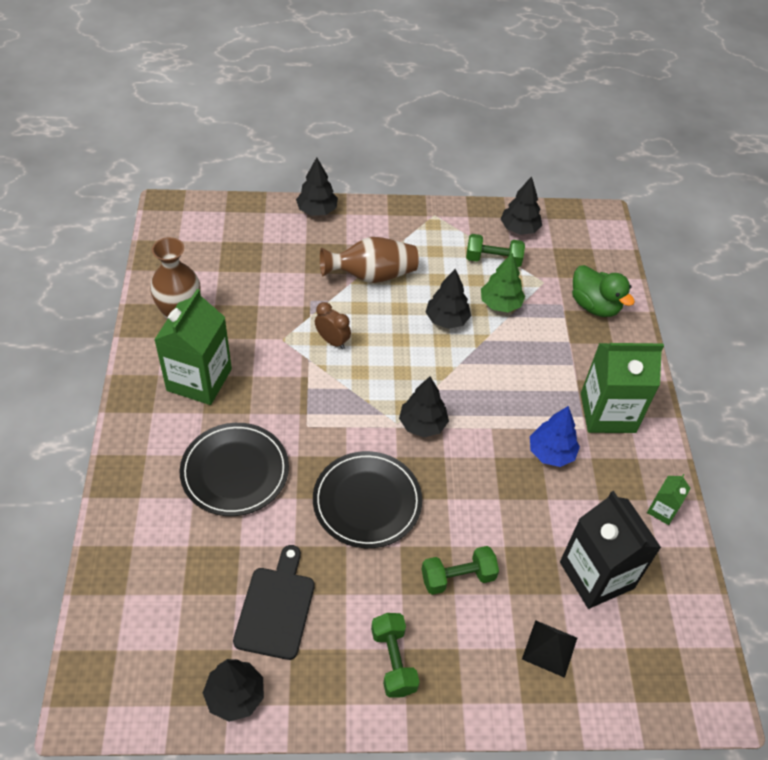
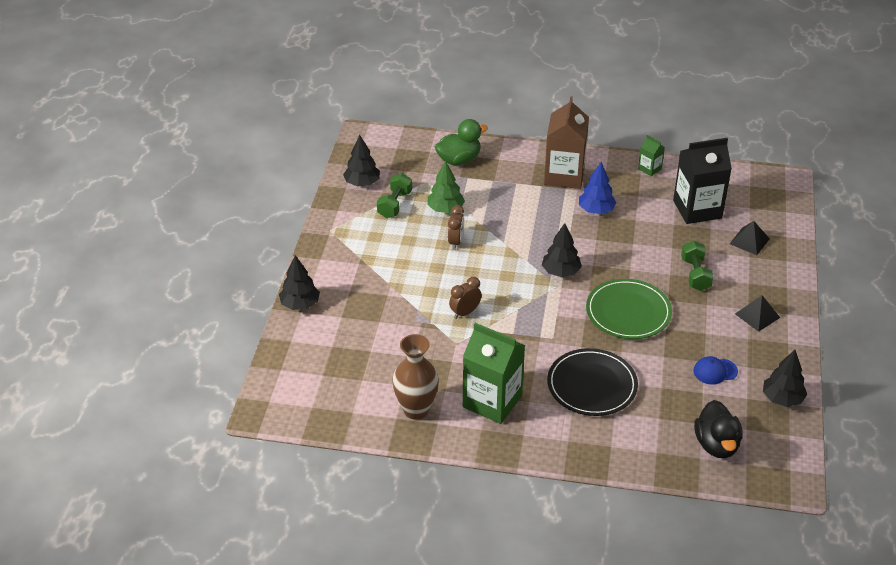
camera: 75 degrees left, 10 degrees down
(147, 613) = (716, 445): none -> black duck
(276, 608) = (715, 371): black cutting board -> blue cap
(367, 501) = (628, 312): black plate -> green plate
(372, 275) = (394, 279): brown vase -> none
(393, 661) = (757, 315): green dumbbell -> black pyramid
(447, 319) = (456, 242): black tree -> brown clock
(607, 412) = (564, 175): green carton -> brown carton

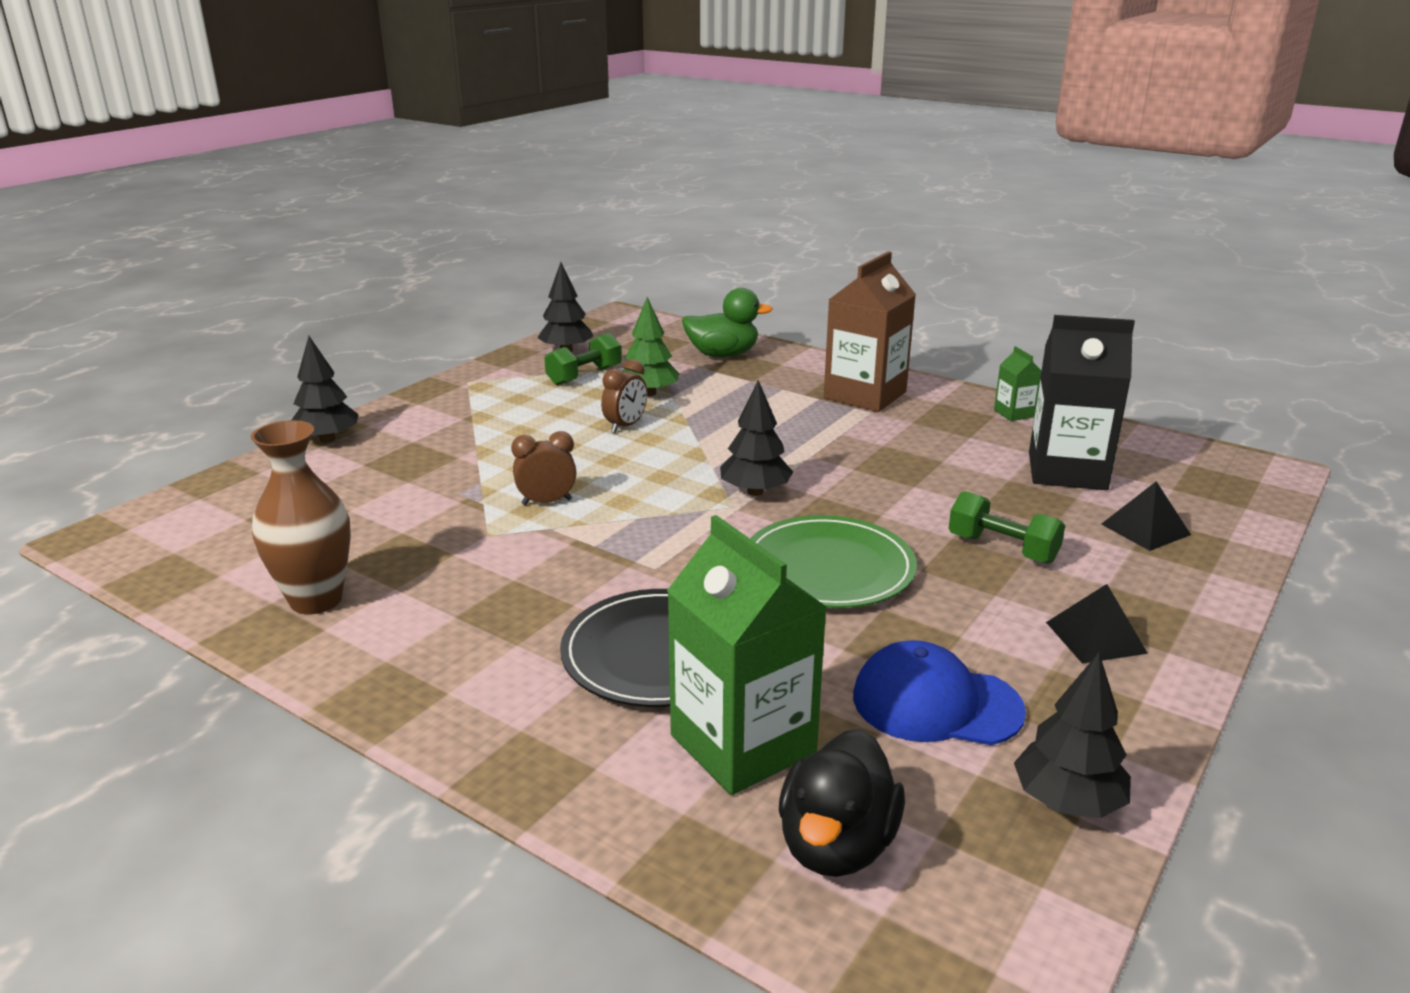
camera: 25 degrees right, 15 degrees down
(492, 401) = (453, 625): green carton -> green carton (743, 744)
(596, 210) = (883, 438): blue tree -> none
(695, 274) = (1002, 549): green dumbbell -> green dumbbell turned 75 degrees counterclockwise
(715, 371) = (936, 703): blue cap -> blue cap, size x1.63

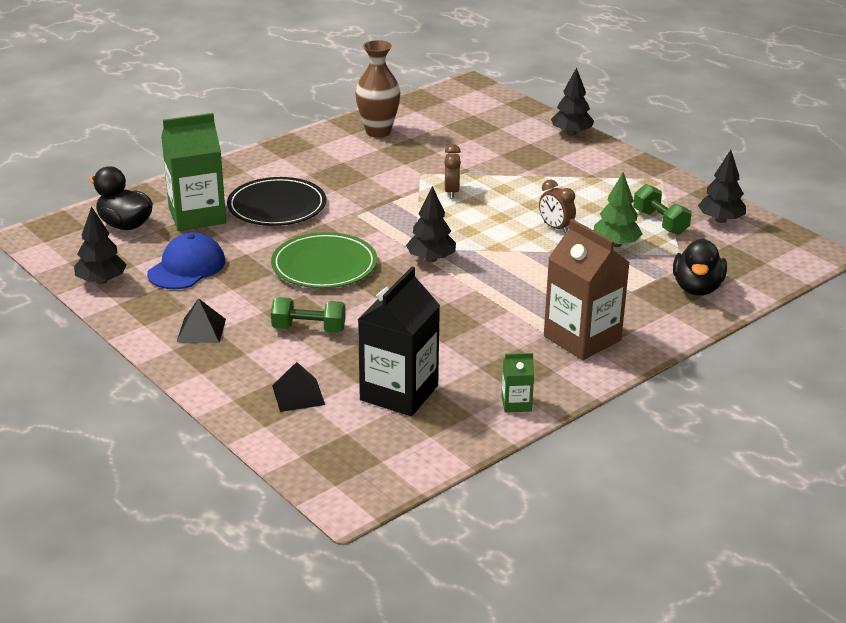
camera: 105 degrees right, 5 degrees up
(722, 355) = (697, 288): green duck -> black duck
(1002, 549) = (309, 329): green dumbbell -> green dumbbell turned 45 degrees clockwise

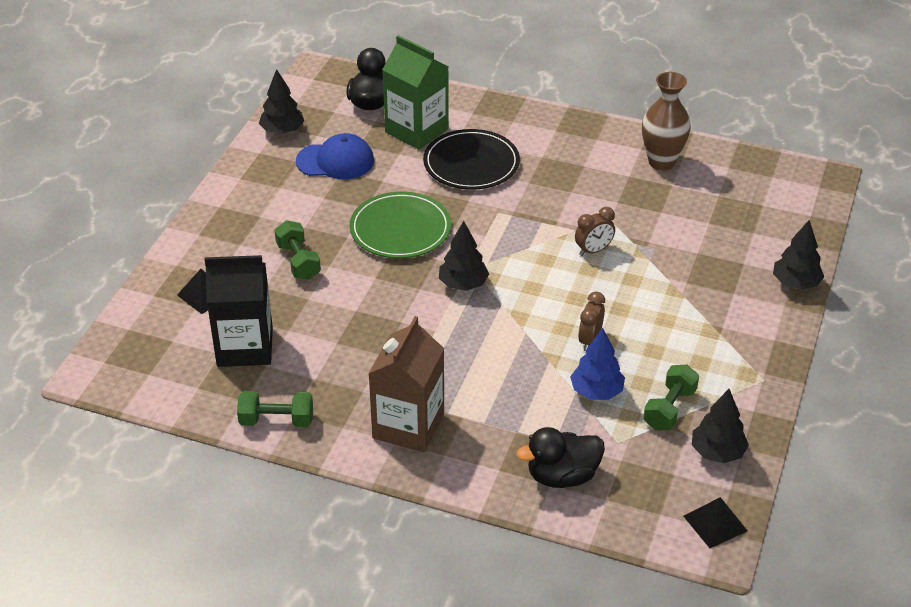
camera: 60 degrees right, 10 degrees up
(201, 330) = (254, 208): black pyramid -> black pyramid (715, 523)
(516, 404) = (276, 420): green carton -> green dumbbell
(616, 244) = (596, 391): green tree -> blue tree

